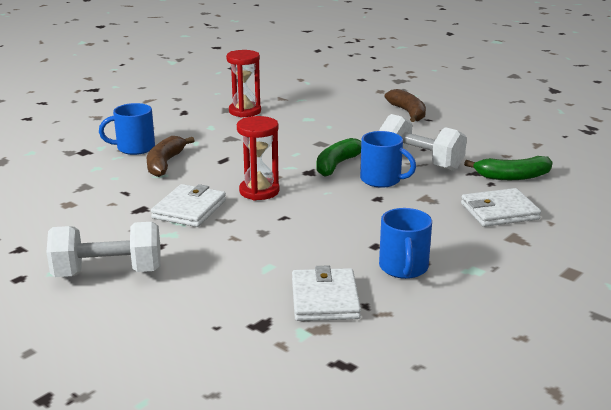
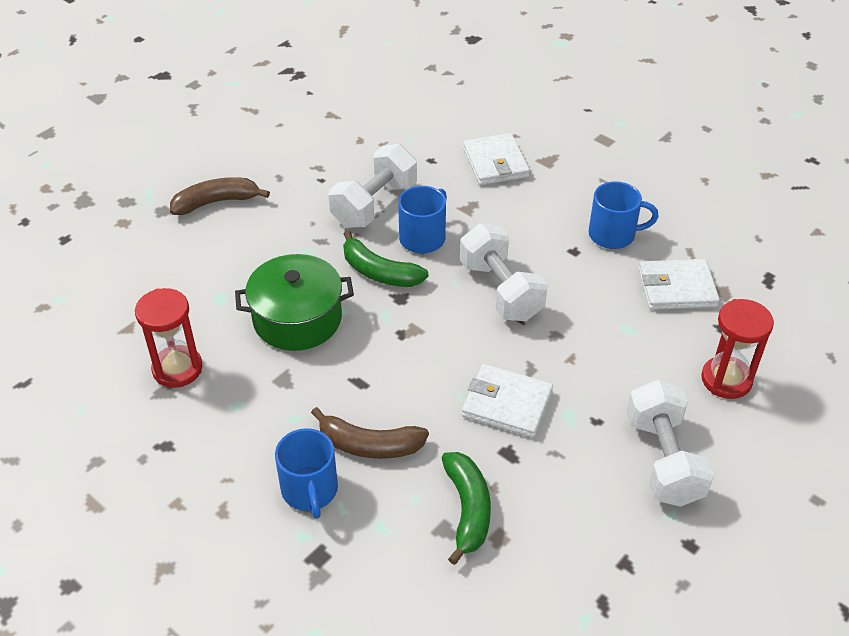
camera: 90 degrees left, 20 degrees up
(259, 191) = (455, 341): red hourglass -> red hourglass (726, 380)
(287, 140) = (297, 319): none -> green pot
(318, 210) = (501, 290): none -> white dumbbell
(512, 177) = (415, 143): green banana -> green banana (467, 510)

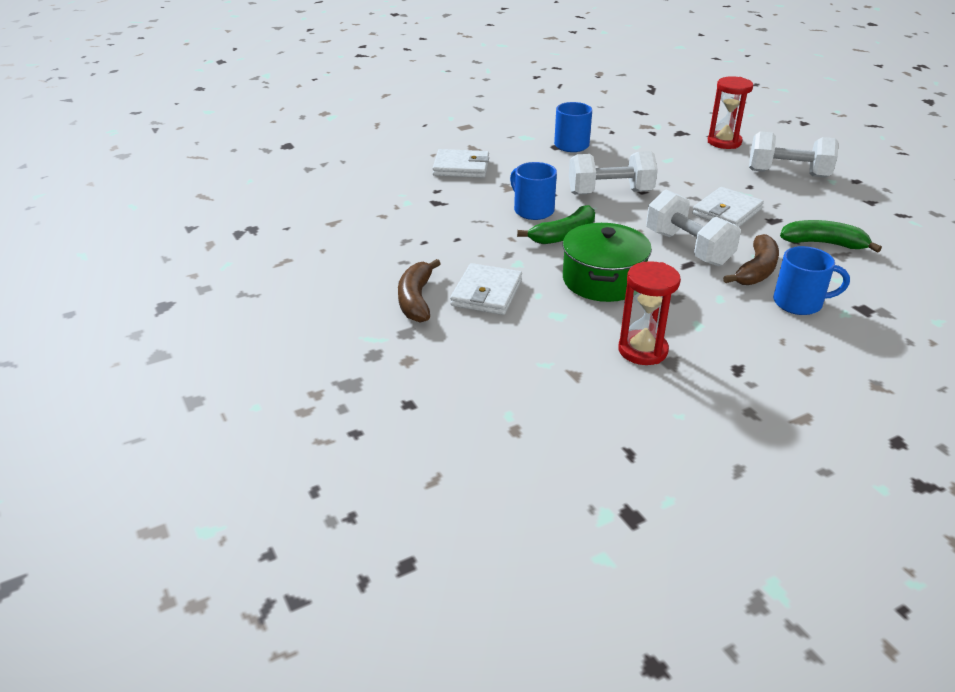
camera: 70 degrees left, 10 degrees down
(374, 204) = (477, 223): white dumbbell -> white dumbbell (688, 248)
(677, 288) = (636, 137): white wallet -> white wallet (486, 293)

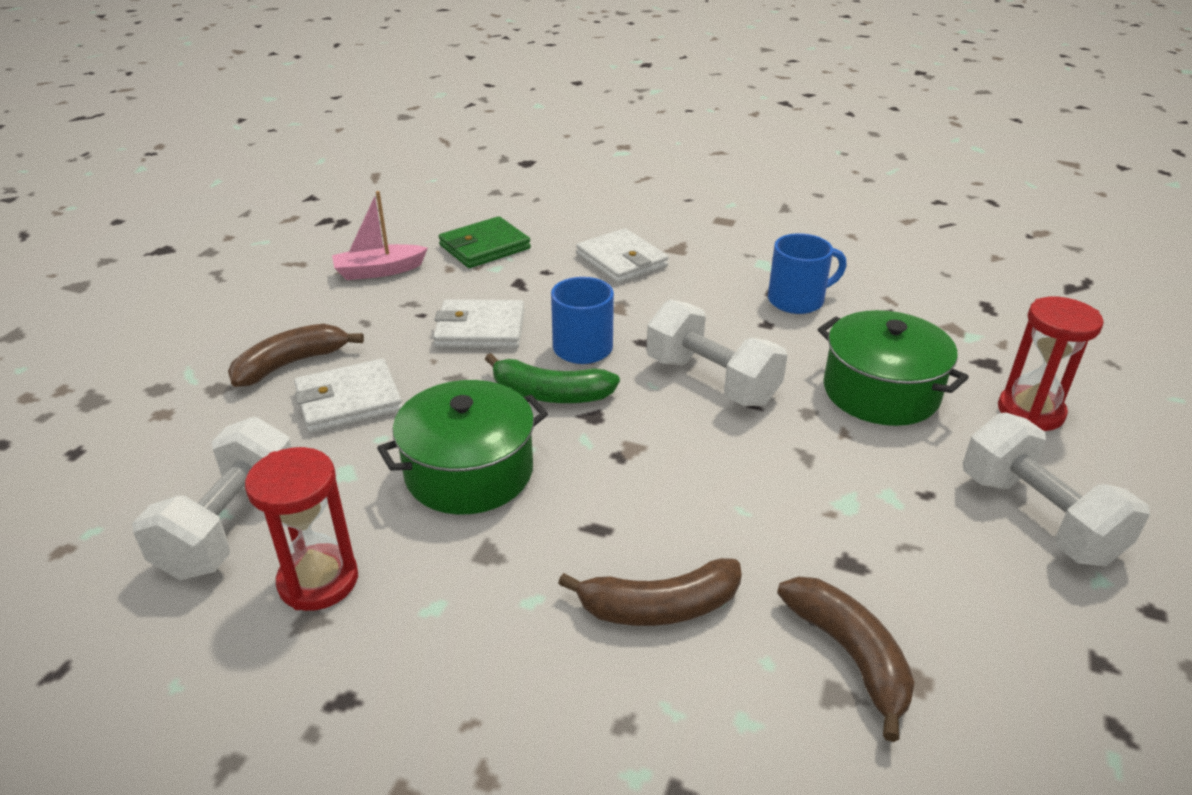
camera: 50 degrees right, 0 degrees up
(347, 237) = (379, 271): none -> pink boat
(376, 196) = (484, 247): none -> green wallet
(671, 162) = (880, 392): none -> green pot
(688, 248) = (644, 510): white dumbbell -> white dumbbell (231, 526)
(727, 212) = (806, 503): white wallet -> white wallet (480, 329)
(799, 303) = (609, 699): blue mug -> none
(824, 243) = (850, 655): green banana -> brown banana

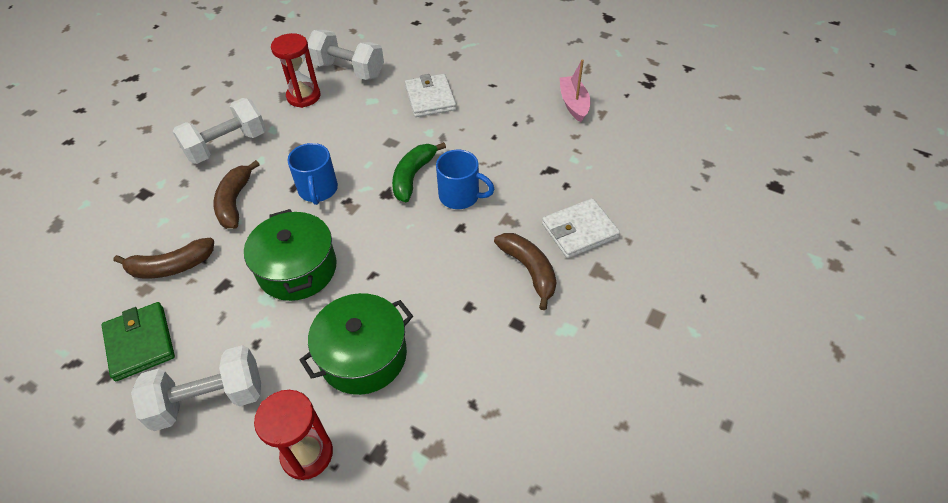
camera: 100 degrees right, 15 degrees up
(291, 364) = (471, 76): brown banana -> brown banana (529, 270)
(469, 472) = (356, 141): green pot -> green pot (297, 269)
(480, 329) = (492, 149): white wallet -> none
(484, 247) = (606, 154): green wallet -> green wallet (140, 343)
(711, 381) = (405, 257): white dumbbell -> white dumbbell (227, 146)
(797, 300) = (501, 338): blue mug -> blue mug (318, 190)

